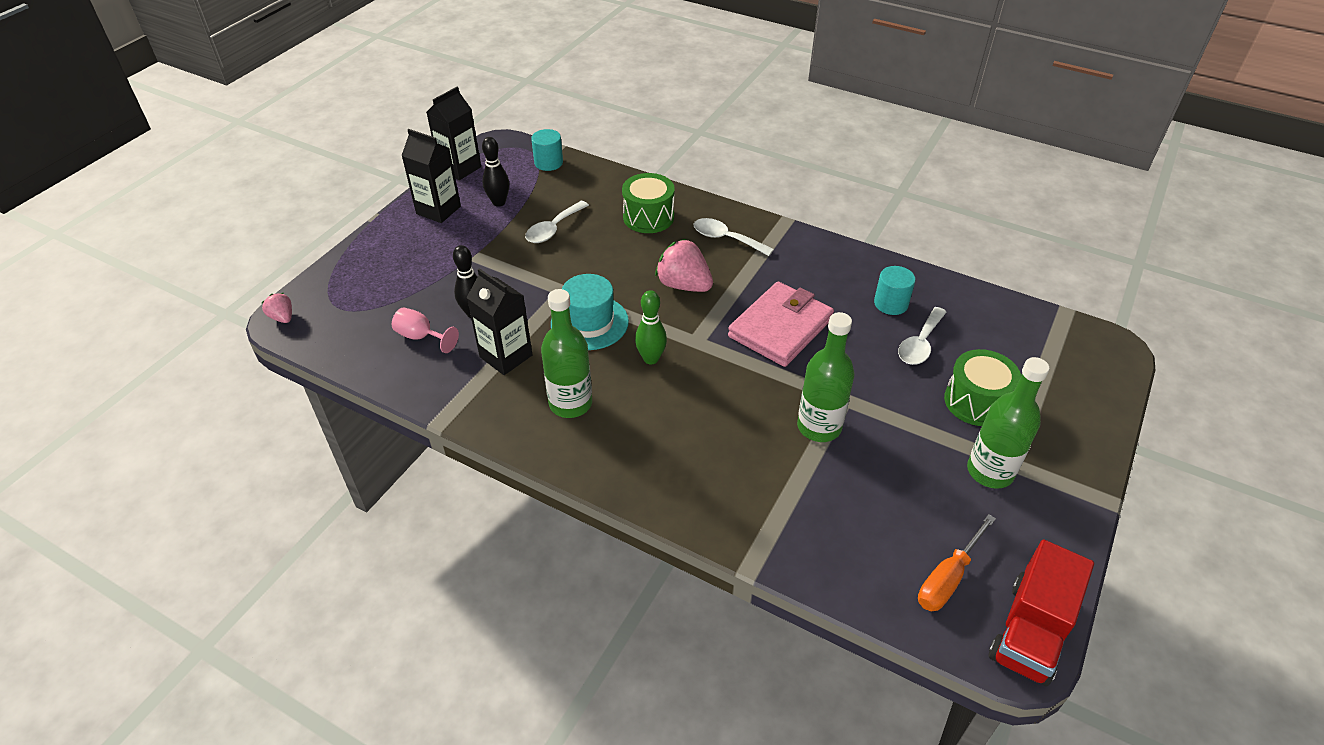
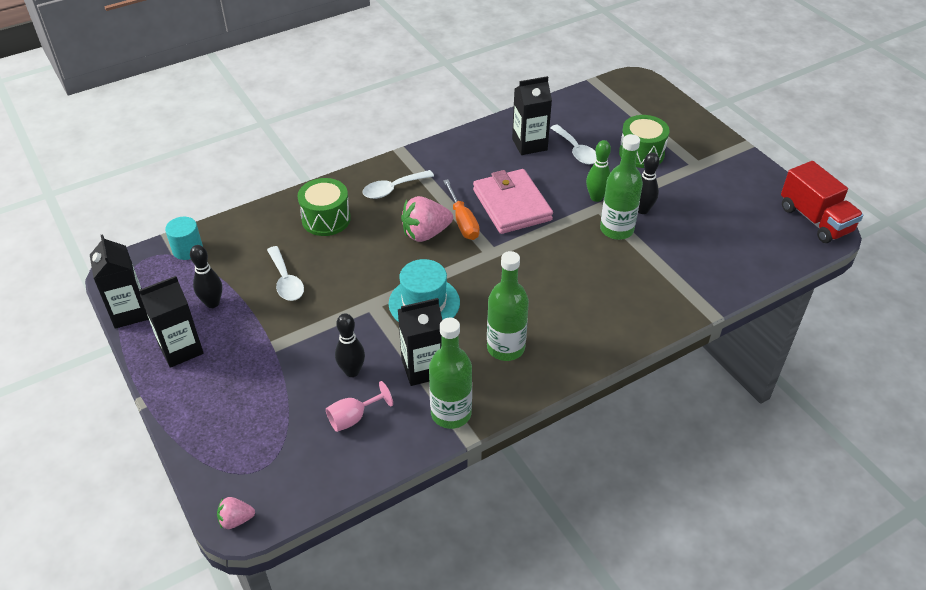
camera: 60 degrees left, 0 degrees up
(651, 359) = (491, 284): green bowling pin -> green bowling pin (596, 197)
(874, 438) = (642, 210): none -> black bowling pin
(891, 303) = (529, 144): turquoise cylinder -> black carton
(948, 578) = (765, 233): orange screwdriver -> orange screwdriver (463, 221)
(990, 471) = (698, 176): green bottle -> green bottle (451, 413)

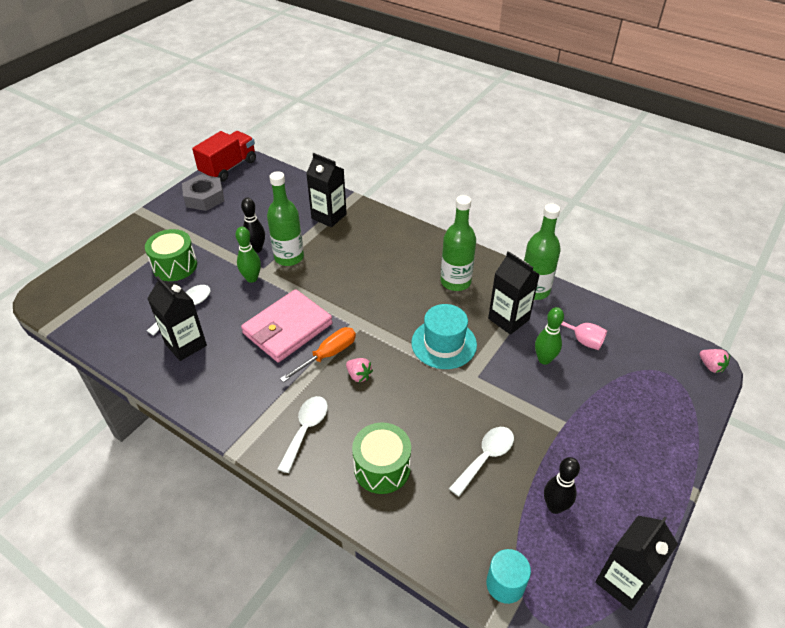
camera: 115 degrees left, 0 degrees up
(181, 349) = (622, 498): black carton -> black carton (329, 216)
(352, 371) = (544, 359): black bowling pin -> green bowling pin
(392, 189) = (306, 429): white spoon -> white spoon turned 105 degrees counterclockwise
(425, 233) = (359, 375): pink strawberry -> pink strawberry, size x0.54
(755, 190) = (204, 197): none -> grey nut

